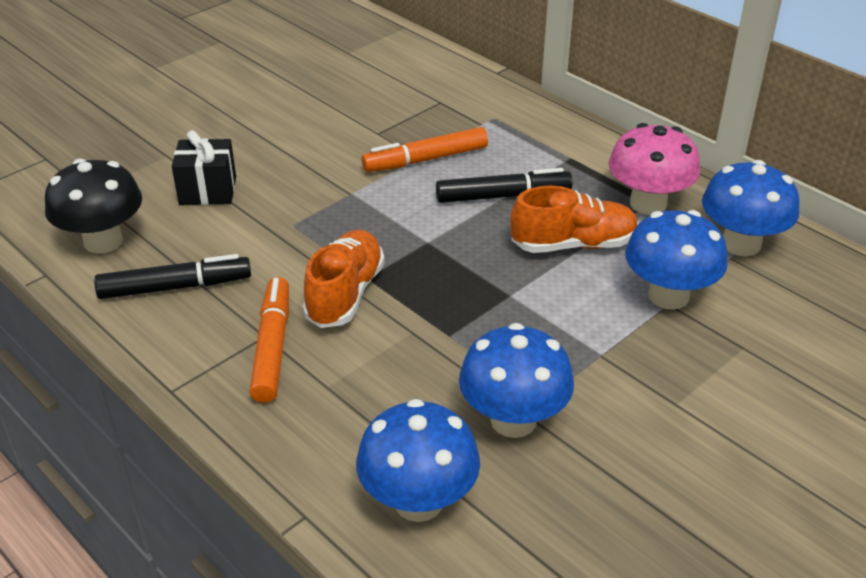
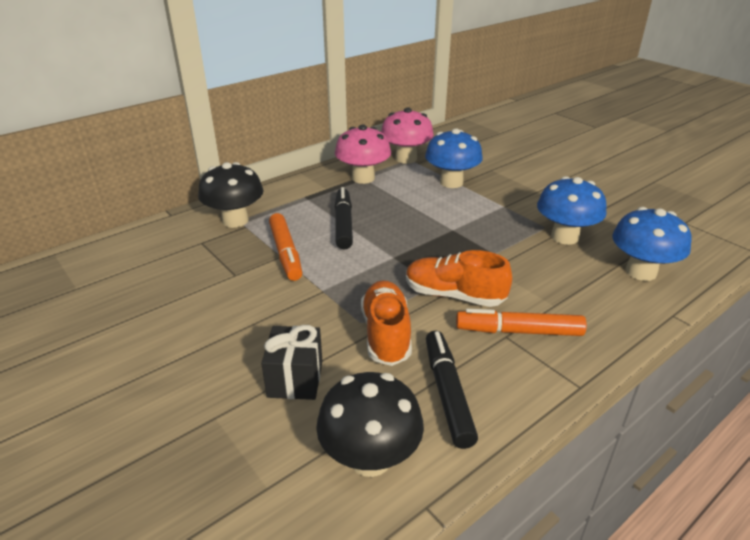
camera: 85 degrees left, 5 degrees down
(493, 115) = (235, 220): none -> black mushroom
(573, 244) = (402, 205): orange shoe -> orange shoe (386, 334)
(741, 244) = (406, 158): blue mushroom -> pink mushroom

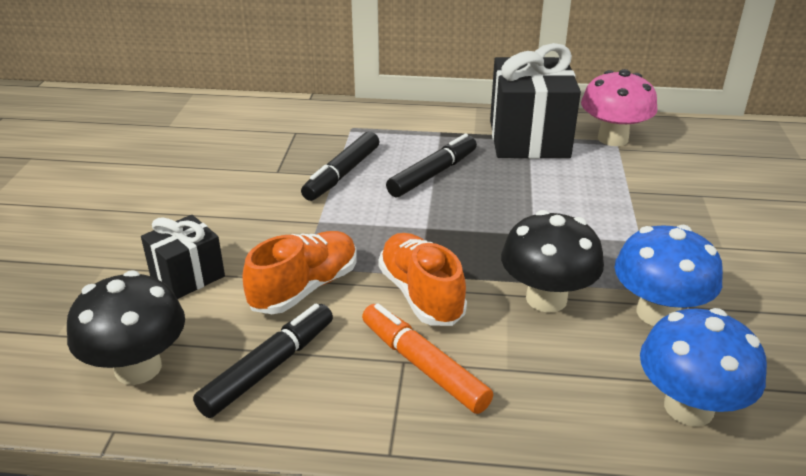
camera: 45 degrees right, 0 degrees up
(235, 220) = (348, 126): black mushroom -> black mushroom (546, 299)
(286, 252) = (342, 174): orange marker -> black marker
(363, 178) = (528, 139): pink mushroom -> black gift
(451, 182) = (622, 186): blue mushroom -> none

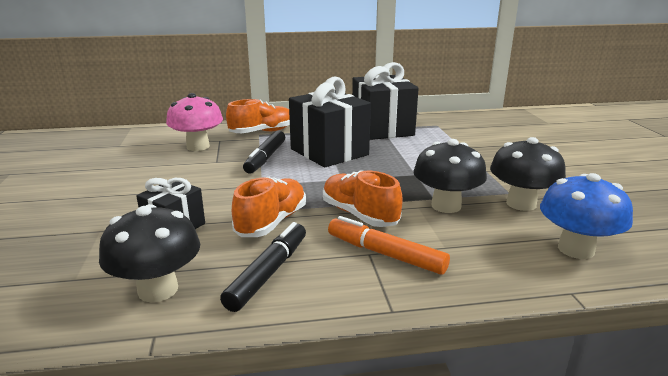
camera: 15 degrees left, 10 degrees down
(357, 124) = (262, 132): none -> orange shoe
(432, 174) = (329, 152): black marker -> black gift
(613, 138) = (434, 124): pink mushroom -> pink mushroom (198, 146)
(657, 313) = (521, 204): blue mushroom -> black mushroom

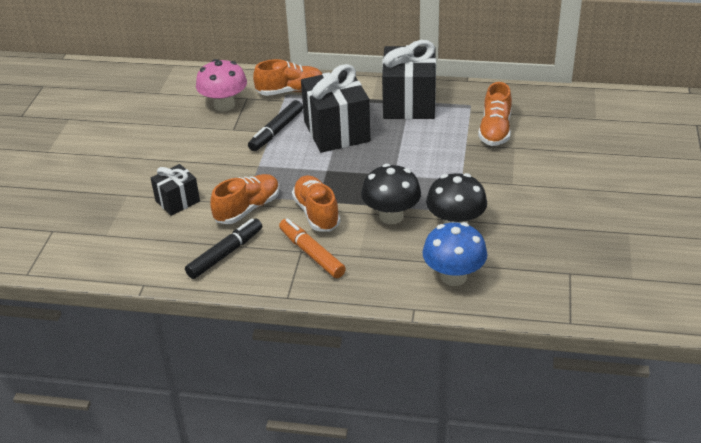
camera: 20 degrees right, 15 degrees up
(158, 290) = (153, 253): black mushroom -> none
(476, 137) = (495, 130): none -> orange shoe

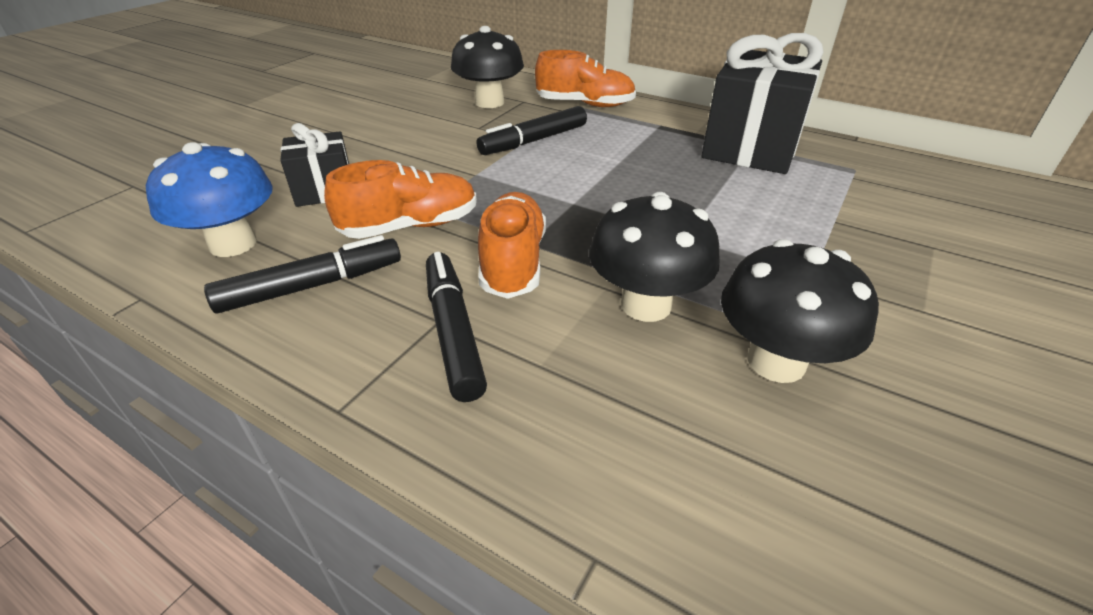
camera: 20 degrees right, 0 degrees up
(224, 105) = (489, 102): pink mushroom -> black mushroom
(312, 254) = (453, 332): orange marker -> black marker
(337, 131) = (620, 158): black gift -> none
(453, 276) = (735, 494): blue mushroom -> blue mushroom (233, 244)
(495, 130) = (896, 212): orange shoe -> none

